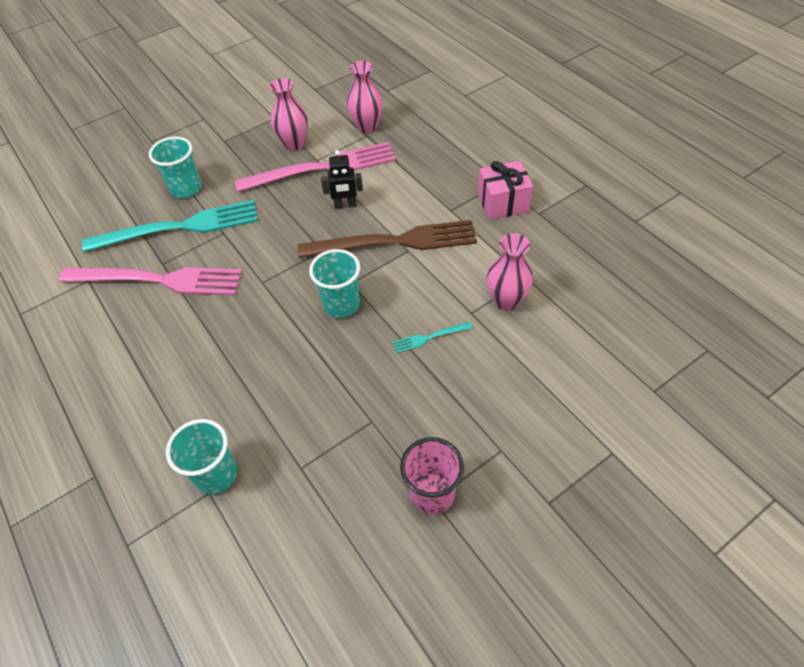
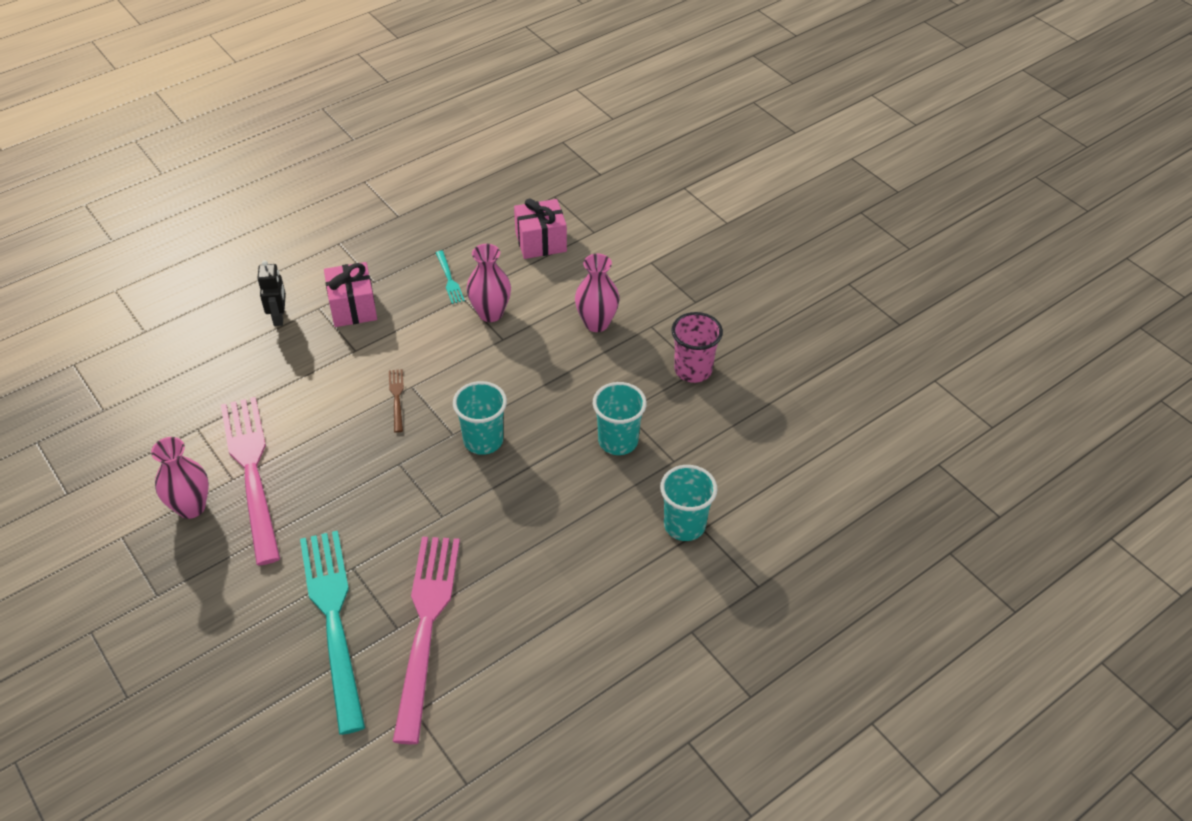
camera: 95 degrees left, 5 degrees down
(186, 189) = (255, 626): turquoise cup -> turquoise cup (618, 441)
(345, 205) = (327, 445): black robot -> black robot (279, 317)
(367, 126) = (178, 429): pink vase -> pink vase (596, 323)
(394, 242) = (397, 398): brown fork -> brown fork, size x0.41
(429, 337) = (531, 370): turquoise fork -> turquoise fork (449, 279)
(623, 339) = (541, 242): none -> pink gift

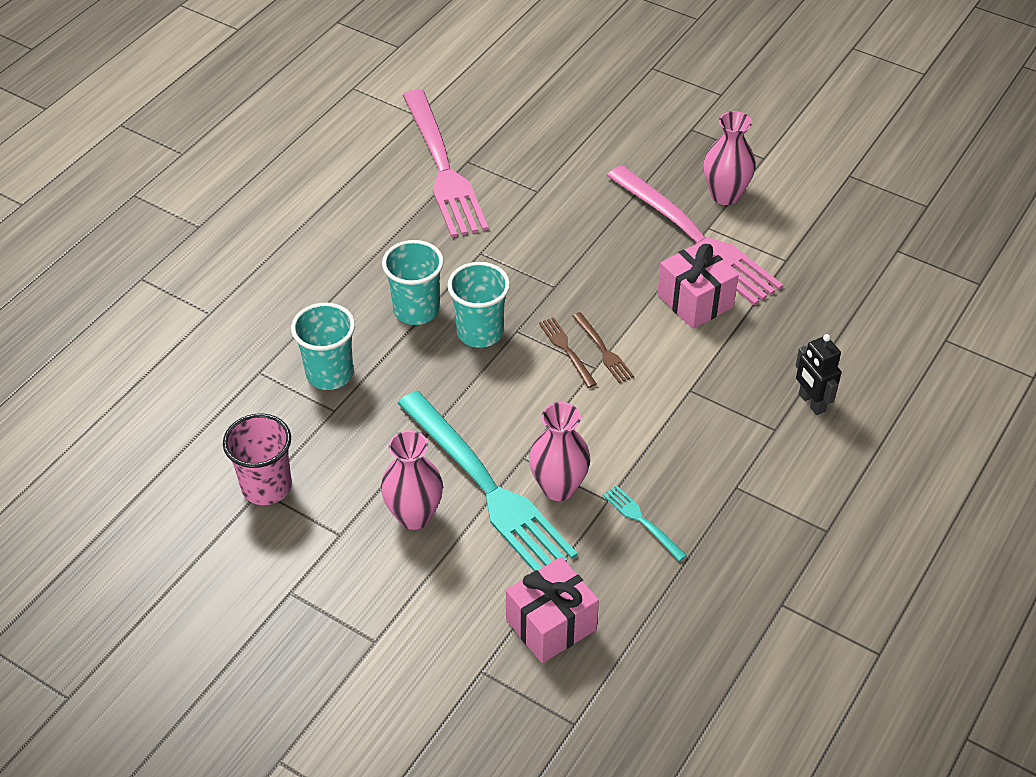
camera: 160 degrees right, 0 degrees up
(333, 620) = (526, 152): turquoise fork -> turquoise fork (487, 487)
(353, 308) = (734, 442): pink gift -> pink gift (695, 301)
(424, 406) = (566, 350): none -> brown fork
(684, 525) = (229, 310): turquoise cup -> turquoise cup (416, 310)

